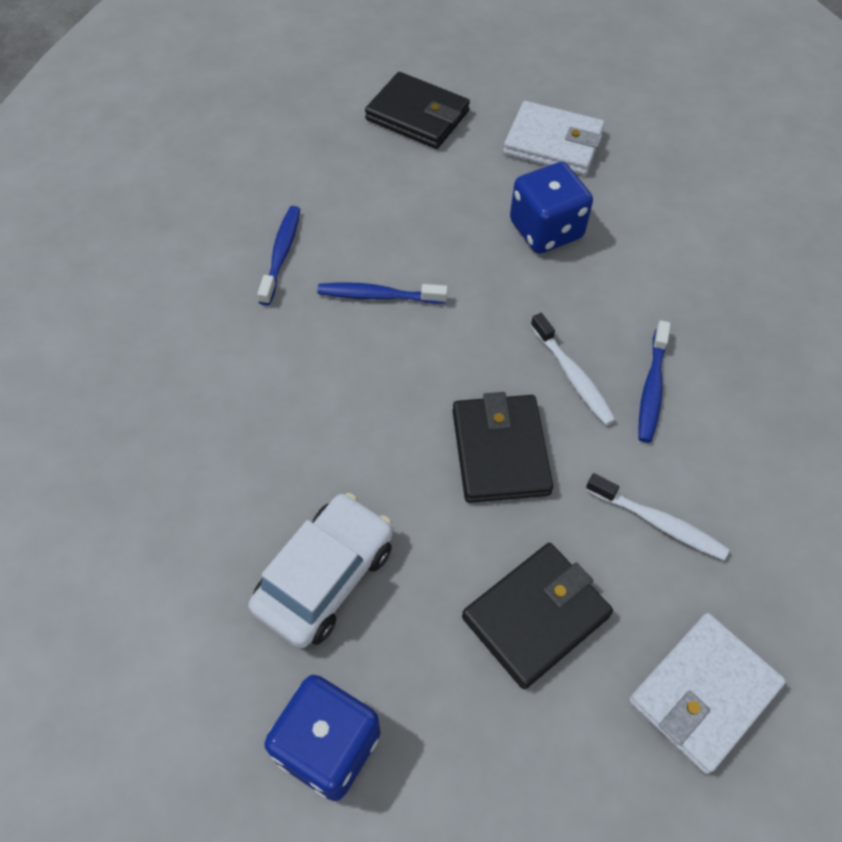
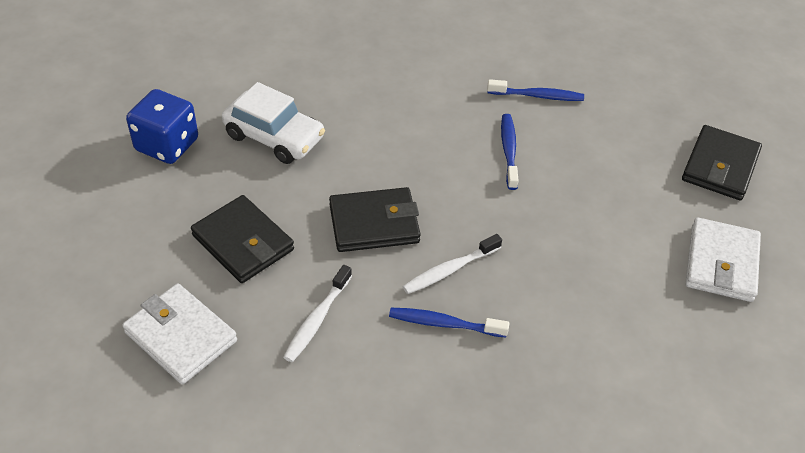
camera: 85 degrees right, 10 degrees down
(546, 230) = (607, 255): blue dice -> none

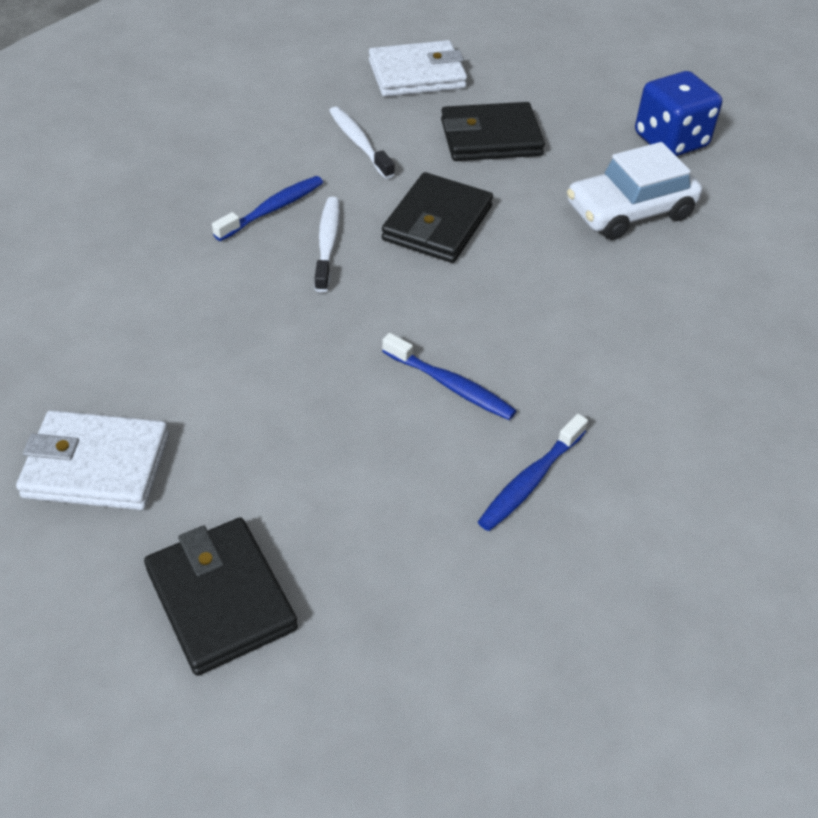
camera: 125 degrees right, 0 degrees up
(721, 263) = (97, 466): white wallet -> white wallet turned 45 degrees counterclockwise

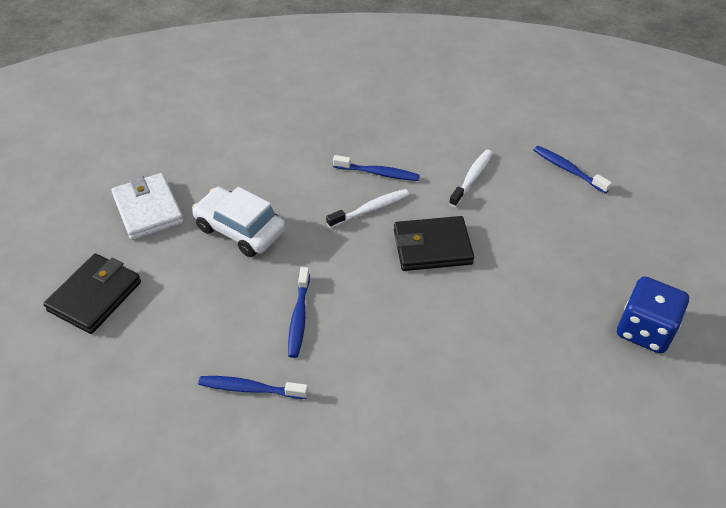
camera: 60 degrees right, 0 degrees up
(417, 75) = (568, 169): white wallet -> blue toothbrush
(490, 138) = (541, 233): black wallet -> none
(629, 211) = (538, 338): white car -> white car (240, 230)

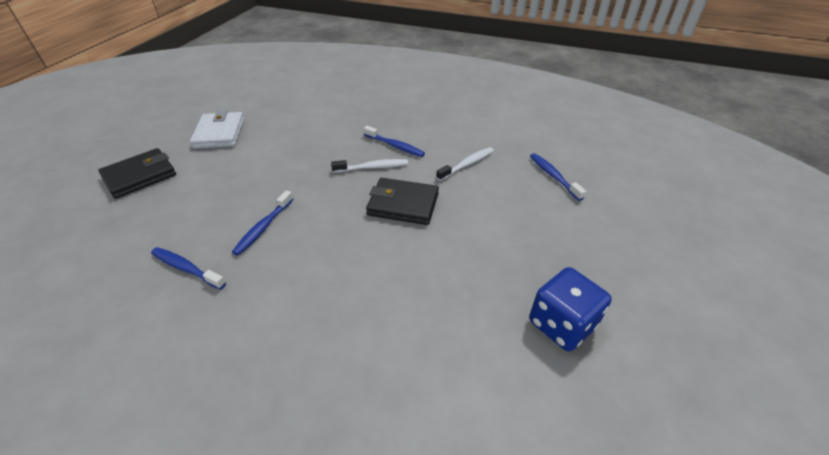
camera: 20 degrees right, 5 degrees down
(240, 230) = (269, 159): white car -> none

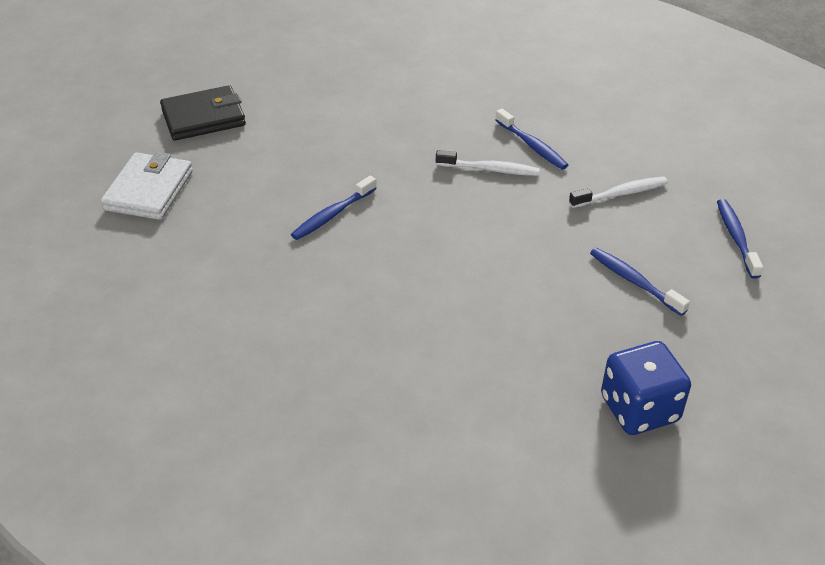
camera: 20 degrees right, 0 degrees up
(186, 268) = (239, 240): blue toothbrush -> blue toothbrush (634, 281)
(220, 133) = (307, 78): white wallet -> white wallet (149, 190)
(403, 204) = (510, 227): black wallet -> none

